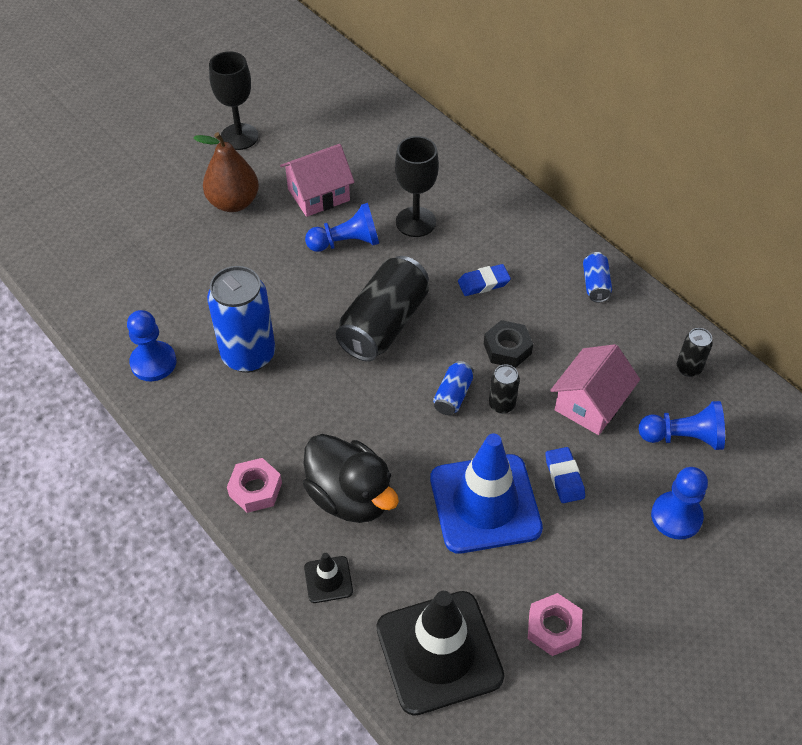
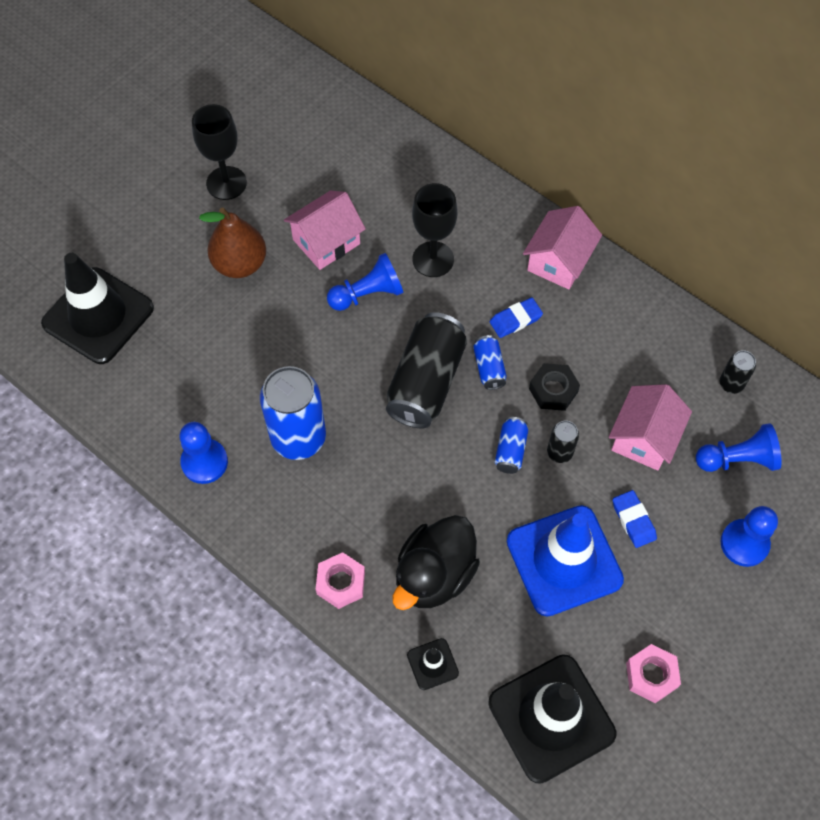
camera: 10 degrees left, 10 degrees up
(91, 227) = (98, 316): none -> black traffic cone
(350, 496) = (434, 575): black duck -> black duck turned 90 degrees clockwise
(537, 239) = (559, 261): none -> pink house
(595, 284) = (626, 305): blue can -> blue can (489, 368)

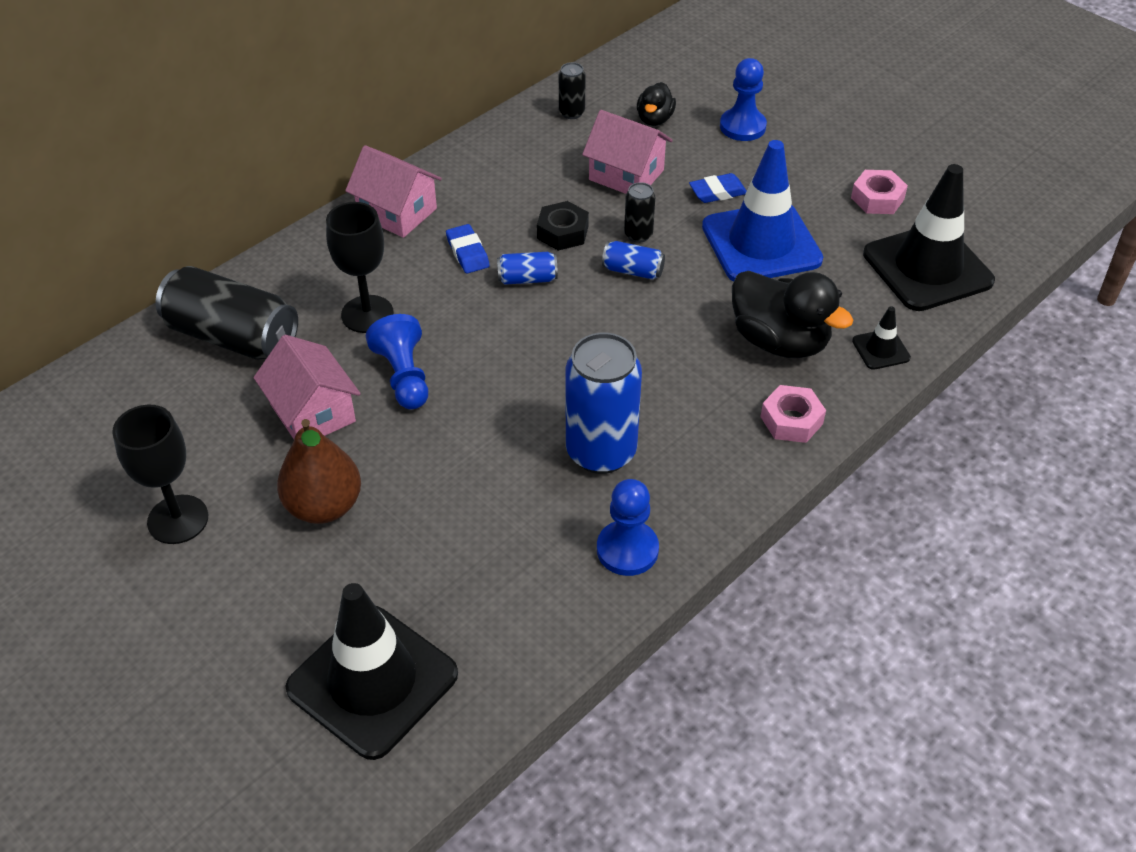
camera: 85 degrees left, 15 degrees down
(426, 382) = (537, 332): black can -> black can (232, 337)
(737, 459) = (654, 119): blue pawn -> black duck

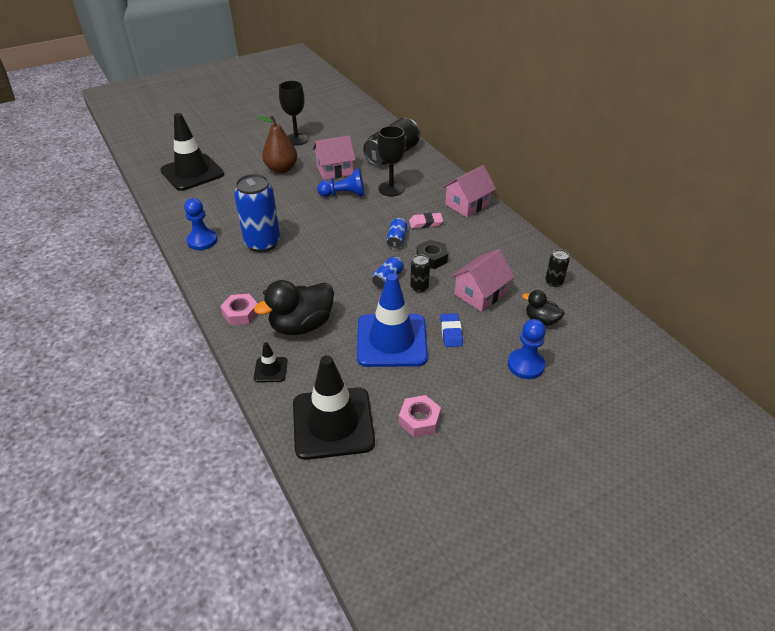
camera: 105 degrees right, 5 degrees down
(467, 252) = (425, 223): blue eraser -> pink eraser

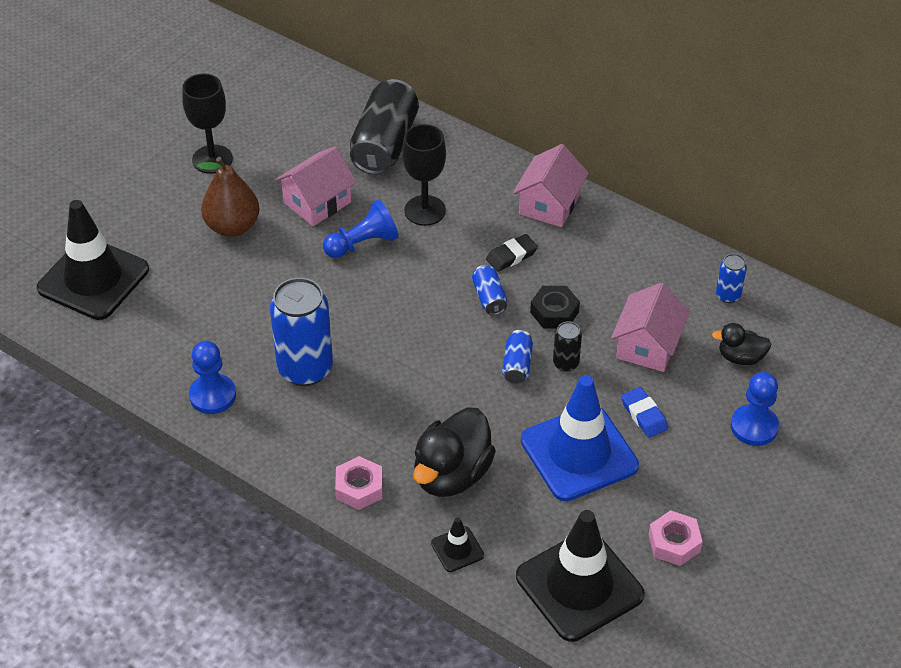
camera: 25 degrees left, 5 degrees up
(425, 223) = (511, 256): pink eraser -> black eraser
(554, 282) = (728, 295): black can -> blue can

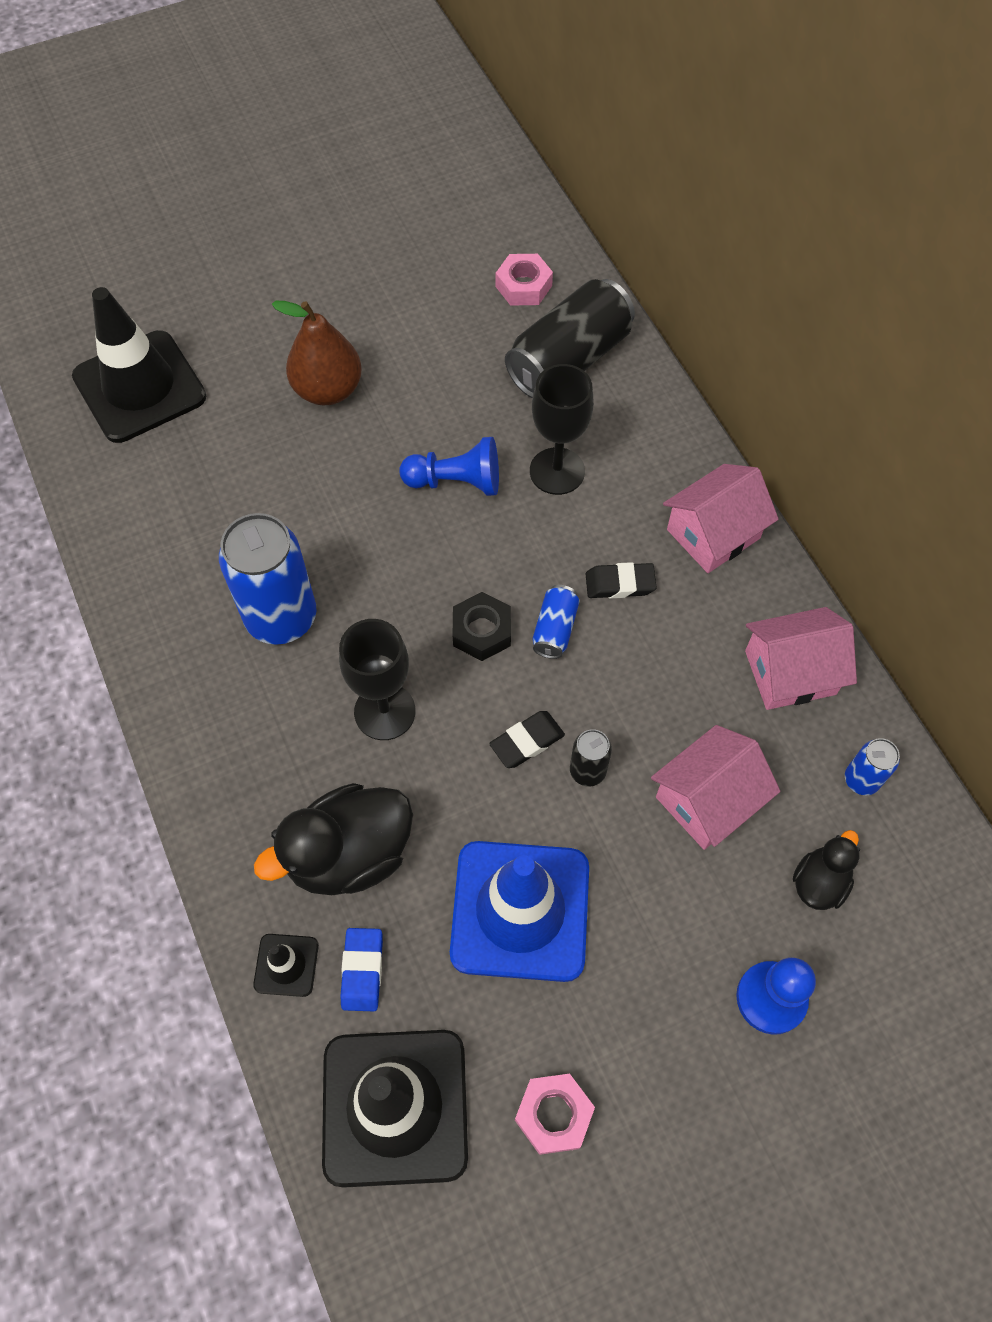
camera: 30 degrees right, 15 degrees up
(212, 159) = (364, 293): black goblet -> black goblet (384, 711)
(212, 395) = (160, 600): blue pawn -> none
(317, 202) = (441, 402): pink house -> pink house (790, 672)
(359, 488) = (233, 813): pink nut -> pink nut (523, 286)
(517, 365) = (527, 742): blue can -> black eraser
(554, 312) = (621, 690): black nut -> black nut (482, 631)
(644, 415) = (637, 900): blue eraser -> blue eraser (362, 970)
(740, 357) = (819, 882): black duck -> black duck turned 90 degrees clockwise

